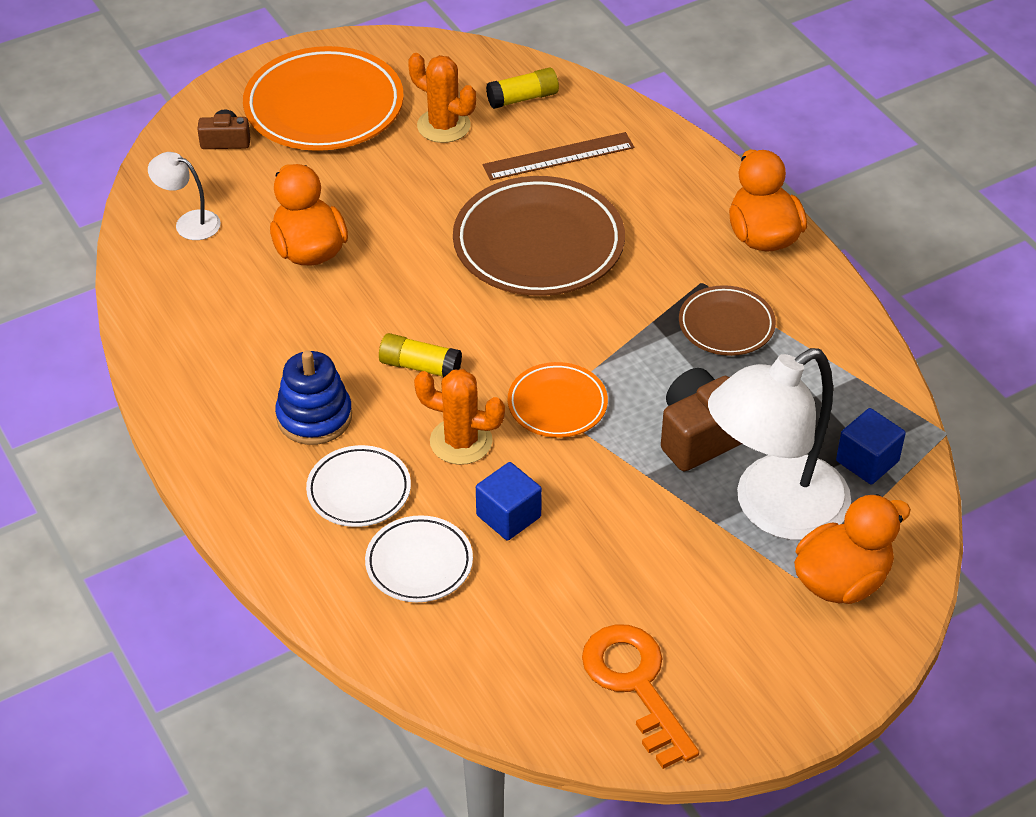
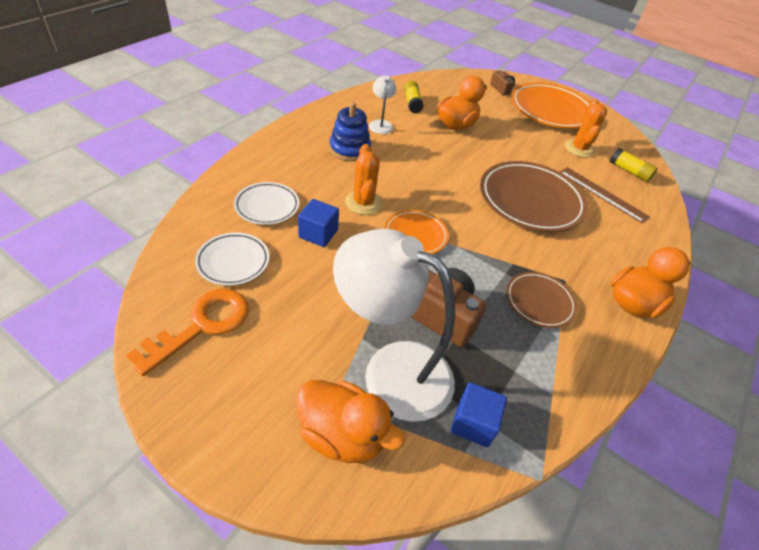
camera: 60 degrees right, 0 degrees up
(189, 222) = (443, 90): white lamp -> white lamp (381, 124)
(359, 490) = (308, 174): white plate -> white plate (233, 261)
(420, 366) = (407, 176): yellow glue stick -> yellow glue stick (412, 103)

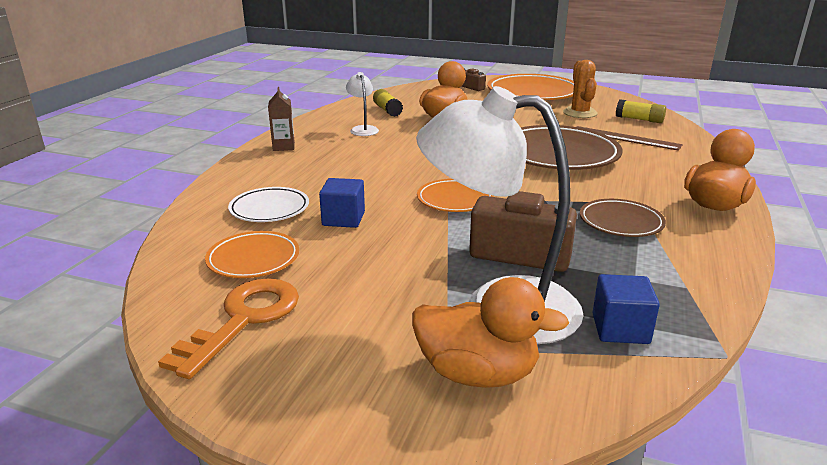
camera: 10 degrees left, 20 degrees down
(233, 261) = (253, 259): white plate -> orange plate
(308, 131) = (283, 147): none -> brown carton
(349, 149) = (340, 152): blue stacking toy -> none
(363, 203) = (380, 187): orange cactus -> none

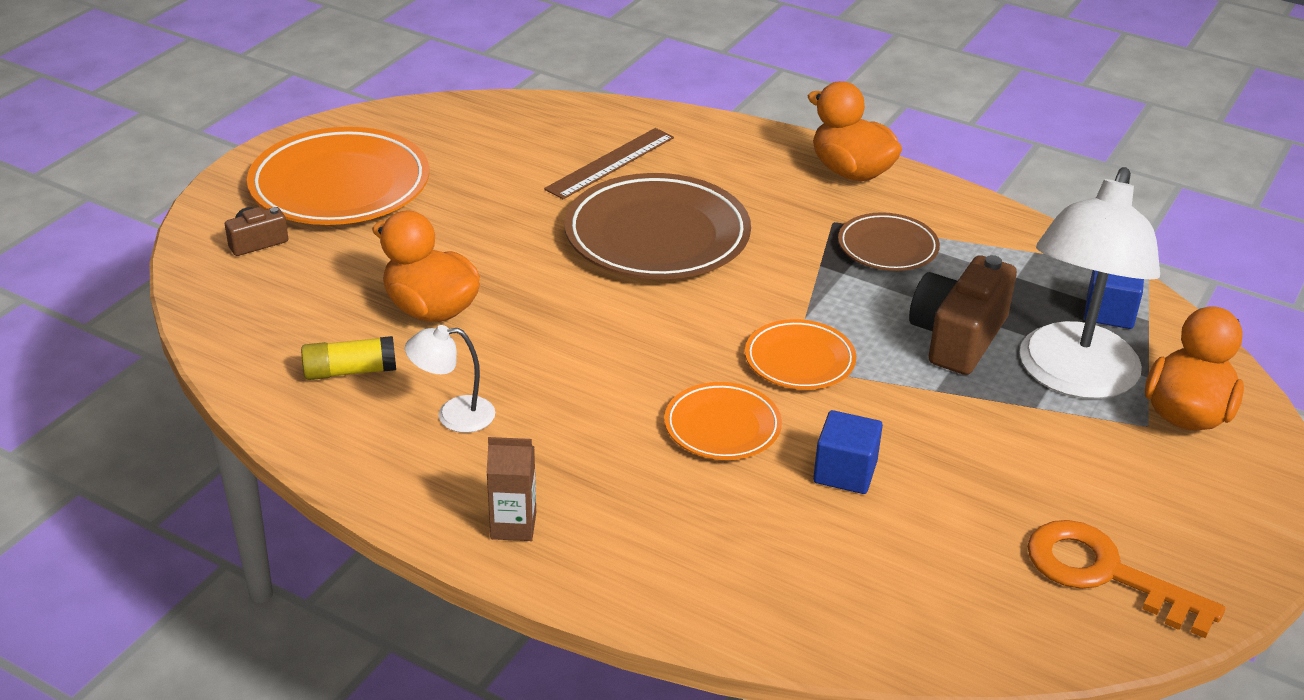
camera: 80 degrees left, 10 degrees up
(253, 259) = (959, 566): orange plate -> orange plate (722, 427)
(269, 209) = (798, 548): white plate -> none
(580, 113) = (477, 169): orange cactus -> none
(639, 119) = (534, 128): yellow glue stick -> none

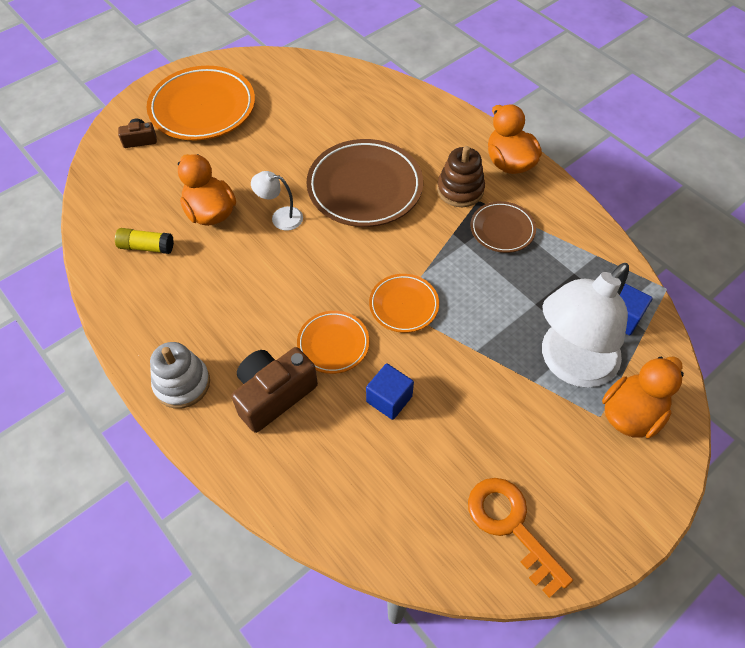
camera: 20 degrees right, 20 degrees up
(453, 415) = (187, 294): white lamp -> white lamp (280, 217)
(513, 526) = (182, 383): brown carton -> white stacking toy
(610, 163) = (364, 124): brown ruler -> none
(800, 214) = (460, 190): none -> brown stacking toy
(957, 337) = (511, 312): brown camera -> brown camera (274, 395)

